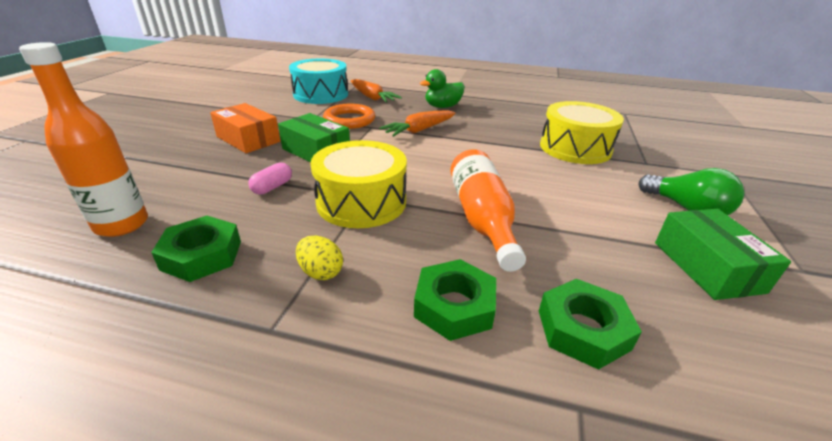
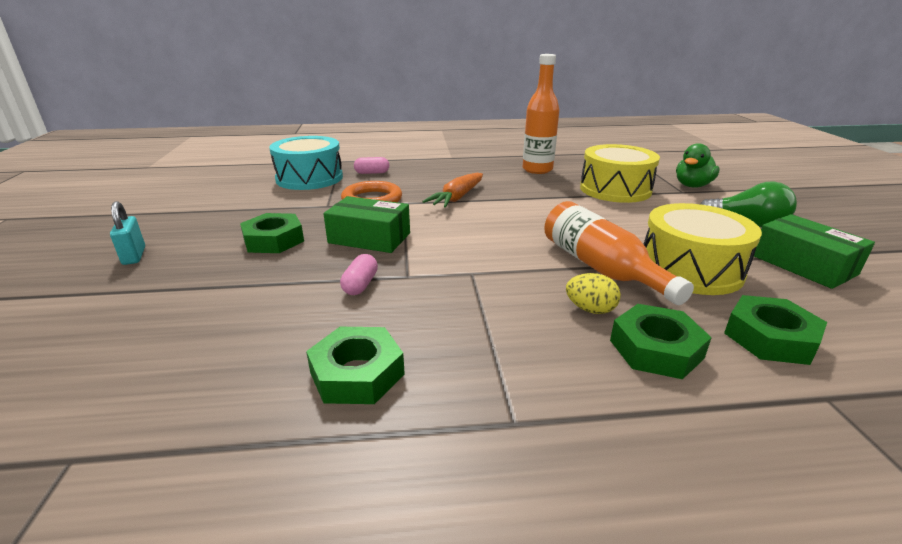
camera: 20 degrees left, 5 degrees down
(122, 224) = (215, 368): orange bottle -> orange bottle (537, 169)
(153, 133) = (134, 256): none -> turquoise padlock
(248, 139) = (274, 240): orange box -> green nut
(321, 272) = (505, 354): yellow egg -> yellow egg (590, 309)
(361, 202) = (473, 278): yellow drum -> yellow drum (690, 269)
(372, 97) = (372, 173): orange carrot -> pink capsule
(442, 107) = (456, 171): green duck -> green duck (692, 186)

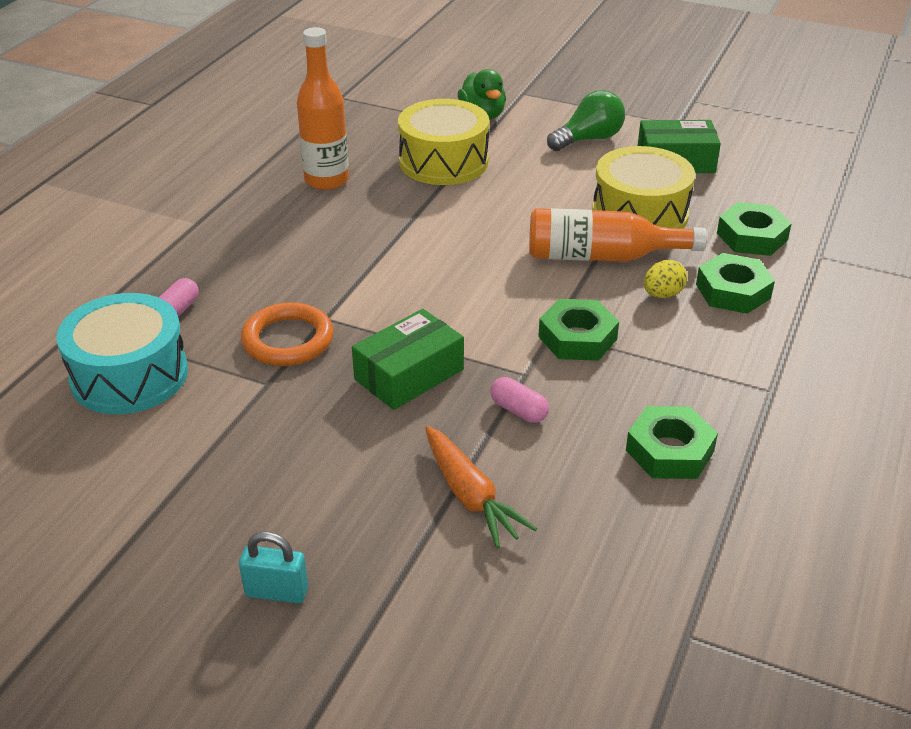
camera: 60 degrees left, 10 degrees up
(274, 240) = (343, 453): green nut -> green nut (577, 338)
(457, 197) = (353, 272): orange carrot -> orange carrot (470, 496)

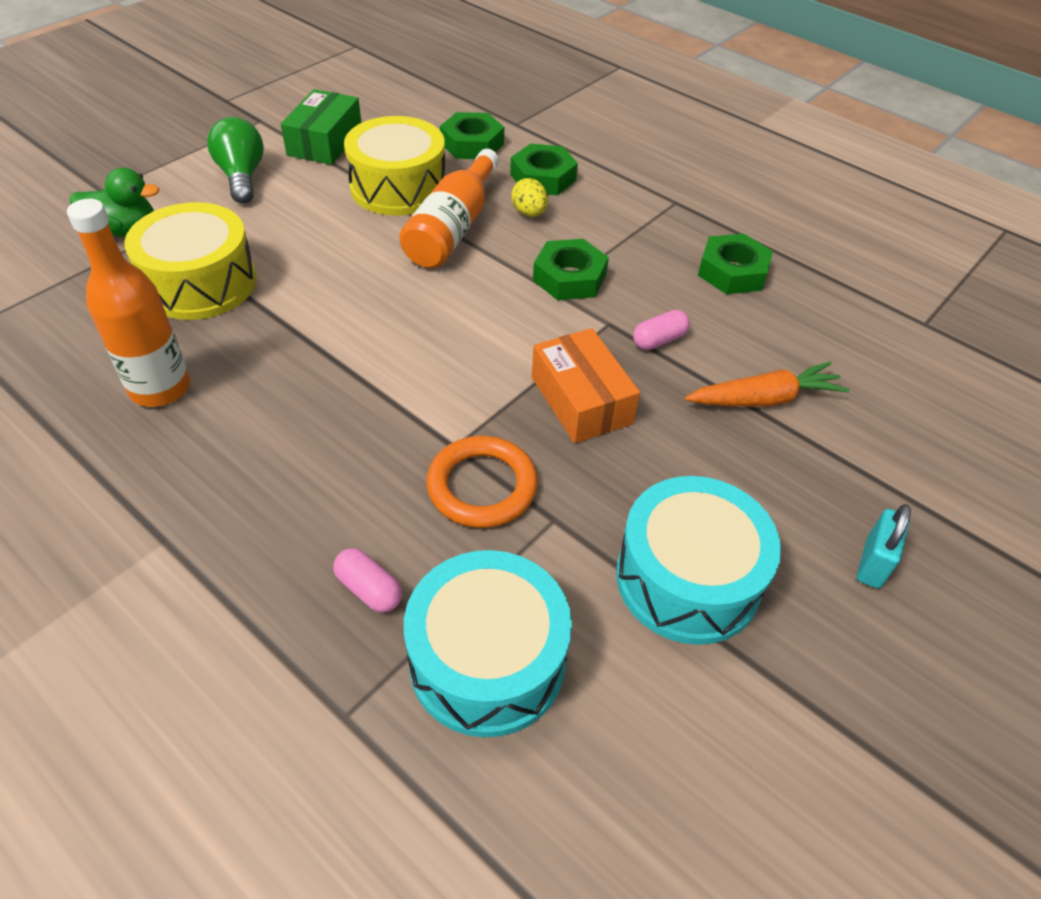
camera: 75 degrees left, 10 degrees up
(226, 467) = (688, 579): none -> turquoise drum
(409, 374) = (581, 400): green box -> orange box

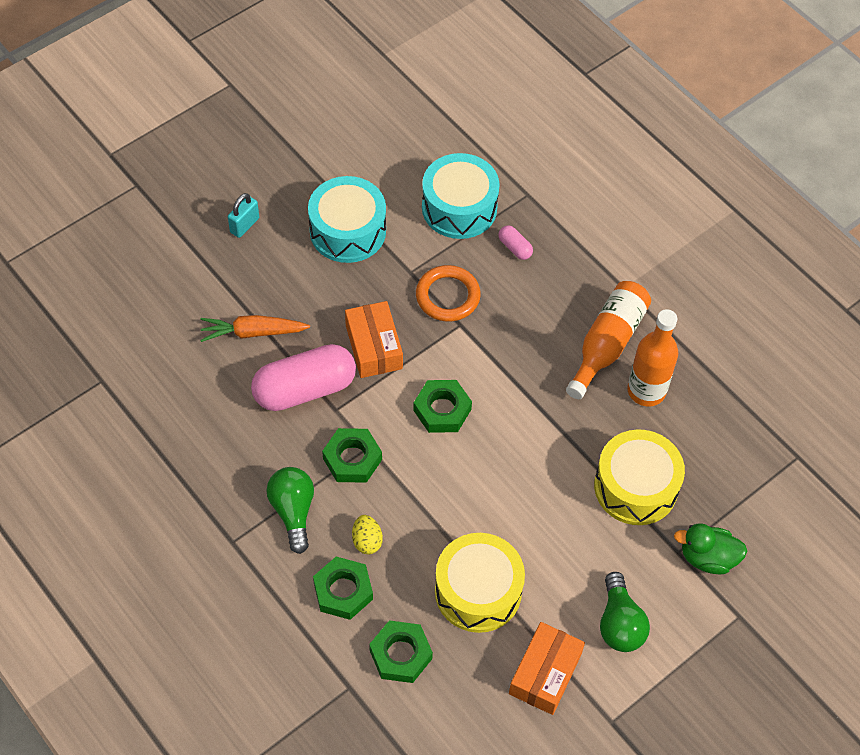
camera: 170 degrees left, 10 degrees up
(325, 142) = (545, 673): green box -> orange box
(453, 228) = (435, 528): orange bottle -> orange bottle (607, 344)
(621, 228) = (293, 511): none -> green light bulb
(659, 340) = (305, 389): pink capsule -> pink capsule, size x2.36
(732, 272) = (221, 450): green nut -> green nut (442, 410)

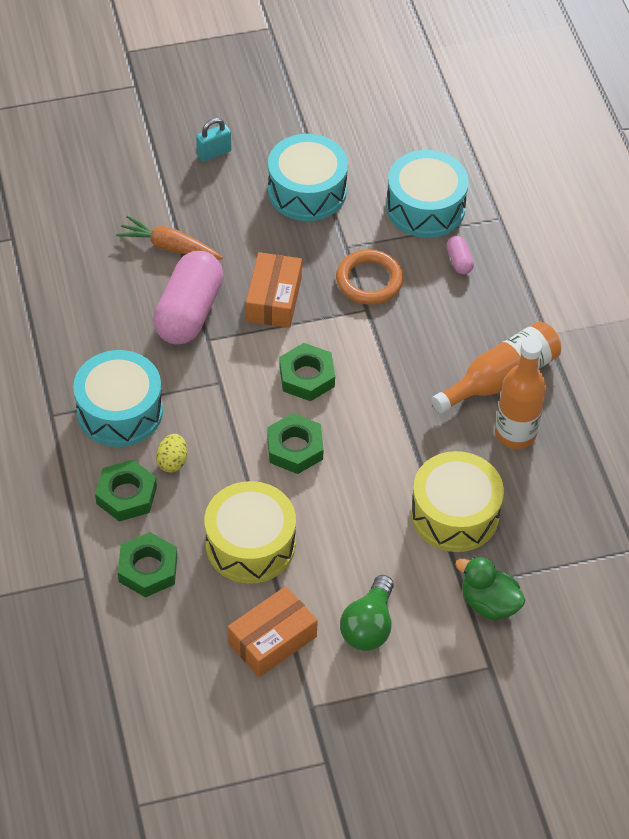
camera: 25 degrees right, 5 degrees down
(293, 511) = (120, 411): green light bulb -> turquoise drum
(305, 389) = (189, 312): pink capsule -> pink capsule turned 75 degrees counterclockwise
(352, 459) = (199, 387): green nut -> green nut (295, 448)

